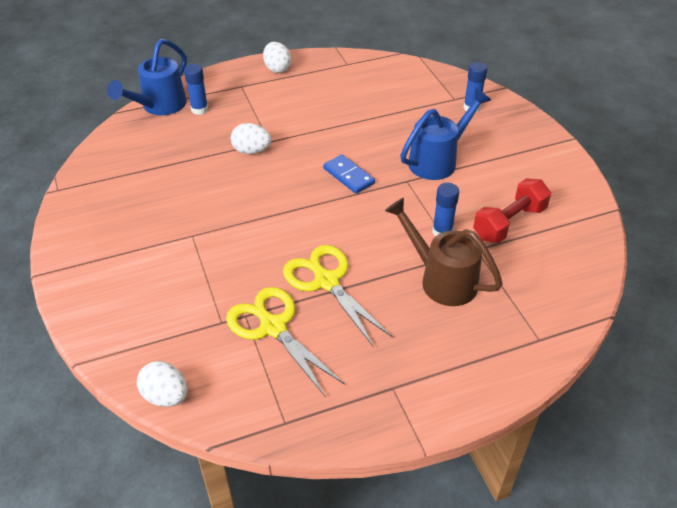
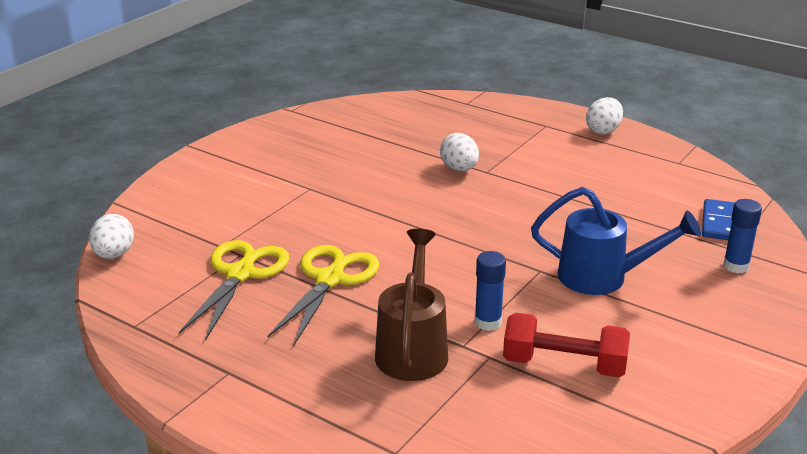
camera: 55 degrees right, 15 degrees down
(159, 106) = (455, 103): blue watering can -> none
(199, 109) = (479, 121): blue glue stick -> none
(348, 176) = (497, 233): blue domino -> blue domino (719, 223)

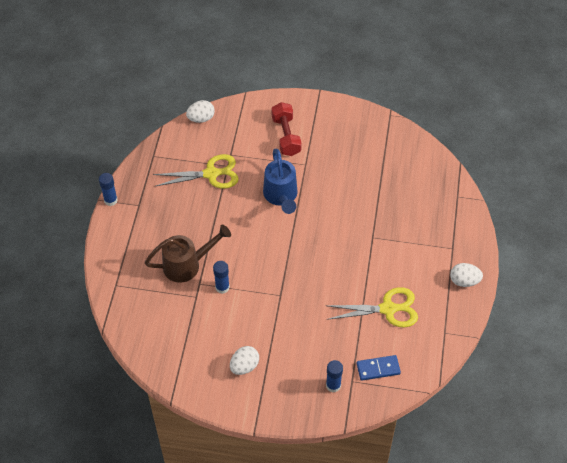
camera: 65 degrees right, 25 degrees up
(182, 405) = (110, 200): none -> blue glue stick
(330, 279) = (225, 210): yellow scissors -> yellow scissors (388, 309)
(459, 169) = (367, 223): white egg -> white egg (244, 366)
(564, 365) = (204, 328): red dumbbell -> red dumbbell (286, 136)
(602, 277) = (288, 325): blue watering can -> blue watering can (281, 196)

